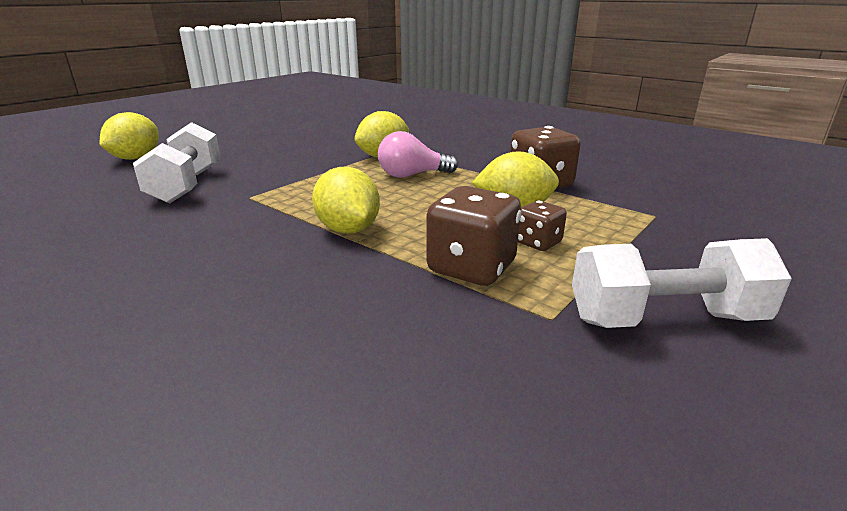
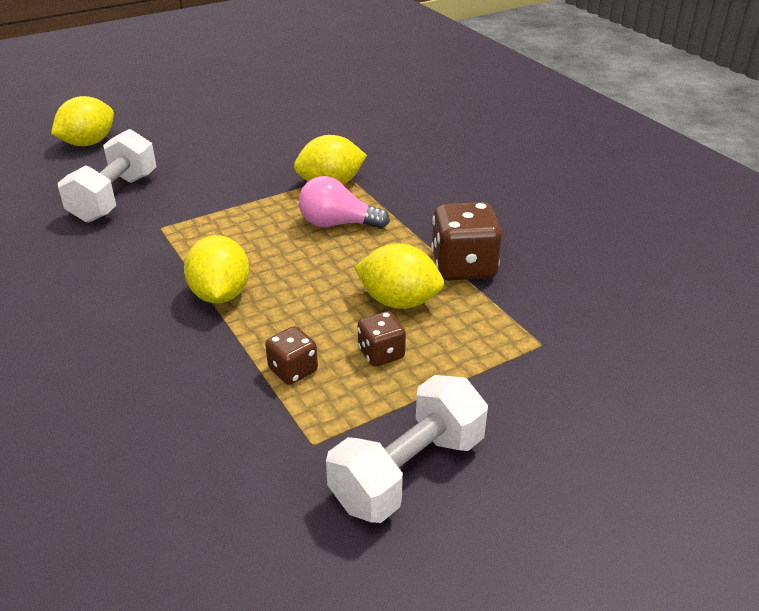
camera: 20 degrees right, 10 degrees up
(471, 268) = (293, 370): brown dice -> brown dice, size x0.57
(664, 319) = (408, 471): white dumbbell -> white dumbbell turned 60 degrees counterclockwise

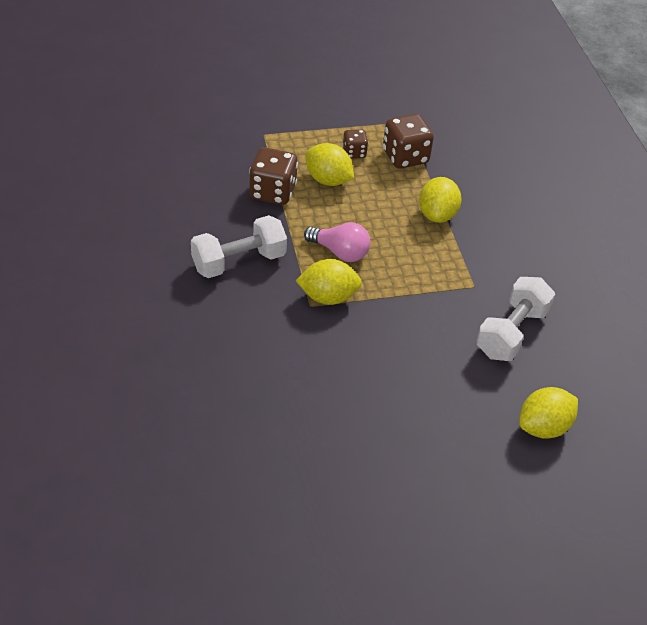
camera: 165 degrees left, 10 degrees up
(293, 370) = (405, 157): brown dice -> brown dice, size x1.77
(408, 471) = (367, 101): white dumbbell -> white dumbbell (239, 262)

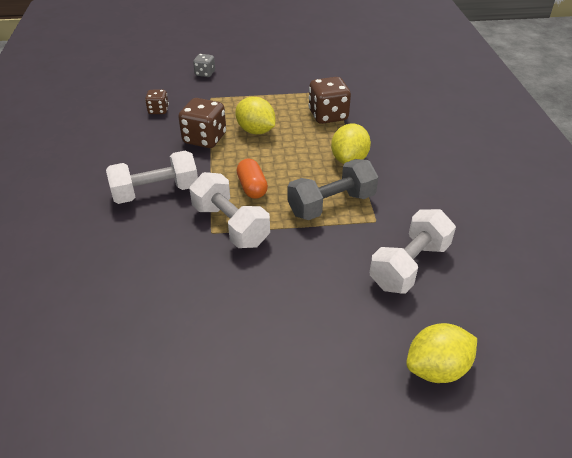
camera: 10 degrees right, 5 degrees down
(247, 98) = (205, 73): none -> grey dice
(328, 297) = (230, 225): yellow lemon -> white dumbbell
(340, 252) = (252, 187): pink light bulb -> orange capsule
(354, 153) = (284, 112): brown dice -> brown dice (158, 110)
(426, 269) = (331, 205): none -> grey dumbbell

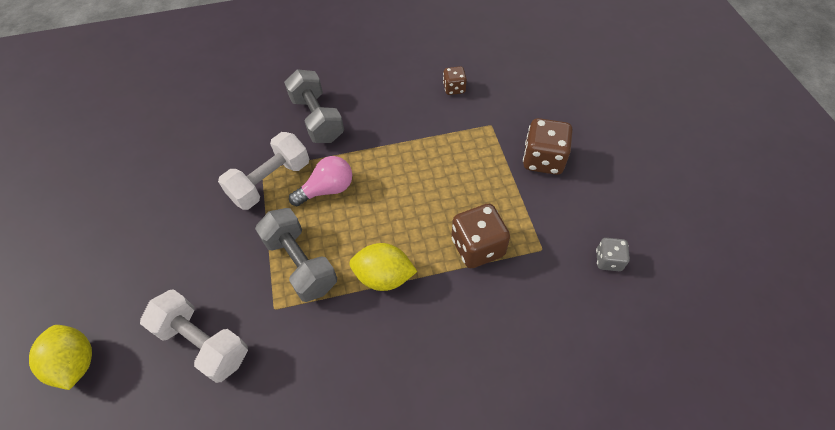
camera: 85 degrees right, 15 degrees up
(156, 192) = (317, 119): white dumbbell -> grey dumbbell
(204, 139) = (407, 136): brown dice -> brown dice (543, 160)
(205, 73) = (544, 109): grey dice -> grey dice (608, 260)
(252, 187) = (327, 189): orange capsule -> pink light bulb
(256, 131) = (430, 177): yellow lemon -> none

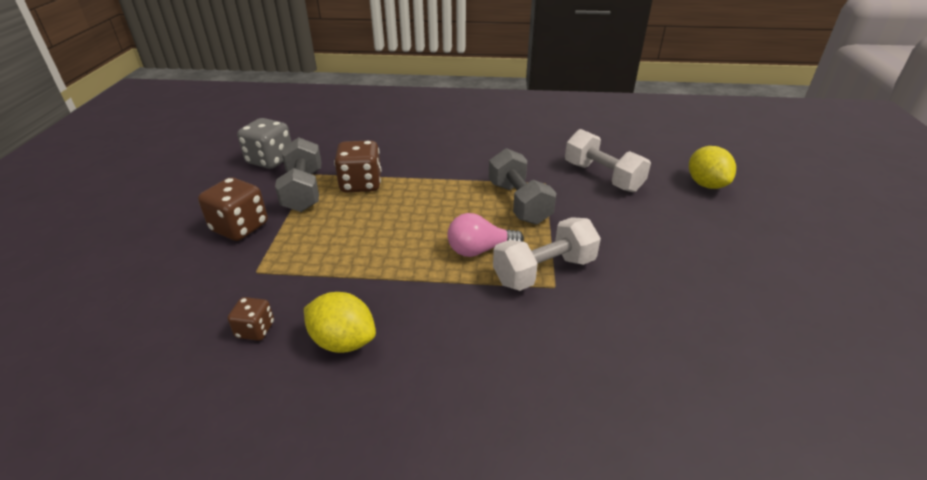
camera: 165 degrees left, 20 degrees down
(317, 119) = (470, 334): grey dumbbell -> grey dumbbell (303, 191)
(384, 277) = (449, 183): yellow lemon -> yellow lemon (343, 341)
(608, 260) = (270, 160): grey dice -> grey dice, size x1.77

